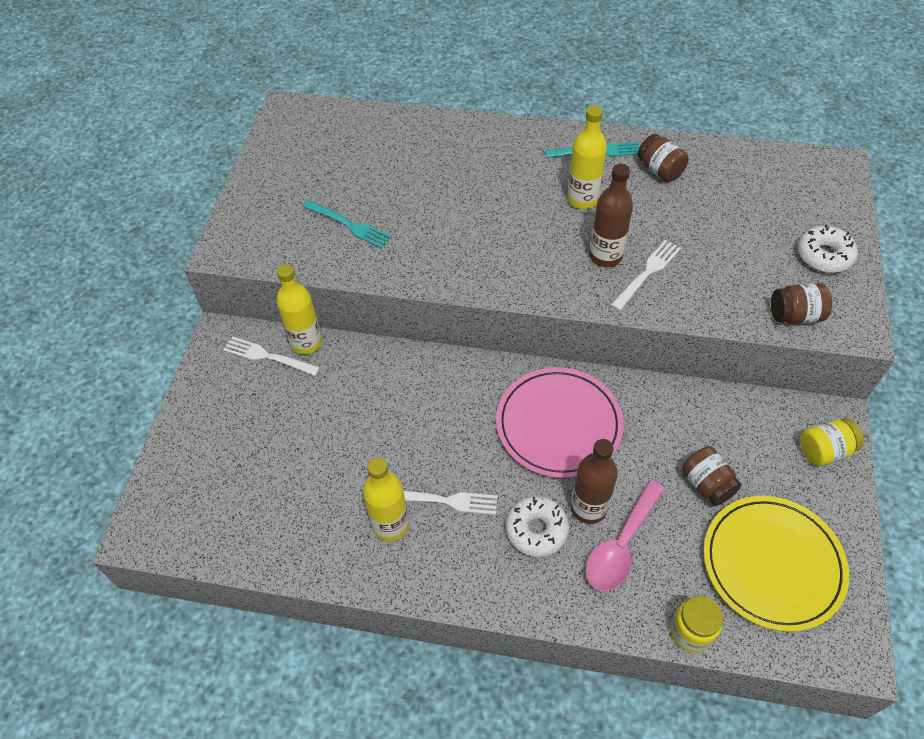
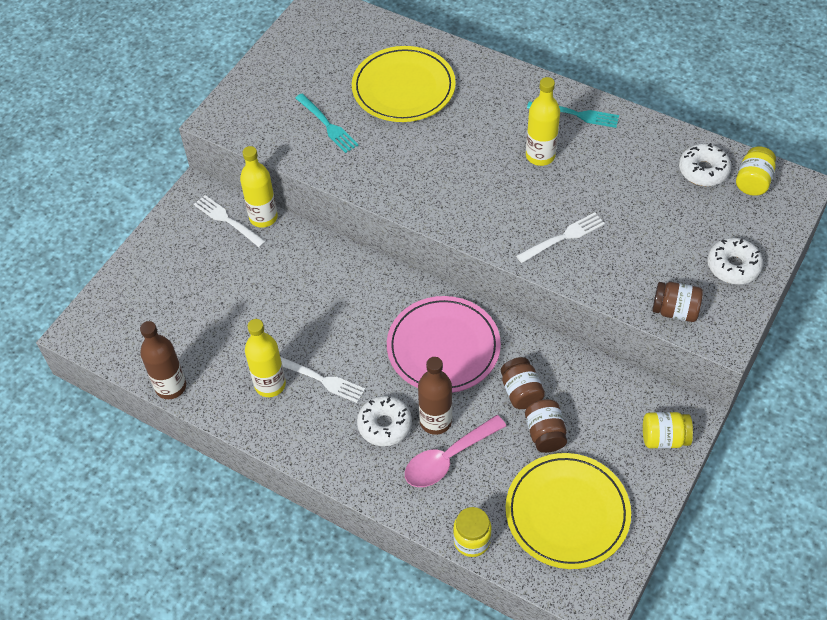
camera: 20 degrees right, 0 degrees up
(412, 168) = (403, 88): none -> yellow plate
(605, 256) = (534, 212): brown bottle -> brown bottle (171, 387)
(659, 170) = (625, 147): brown jar -> brown jar (521, 392)
(744, 173) = (703, 170): none -> white donut
(795, 171) = (753, 182): none -> yellow jar

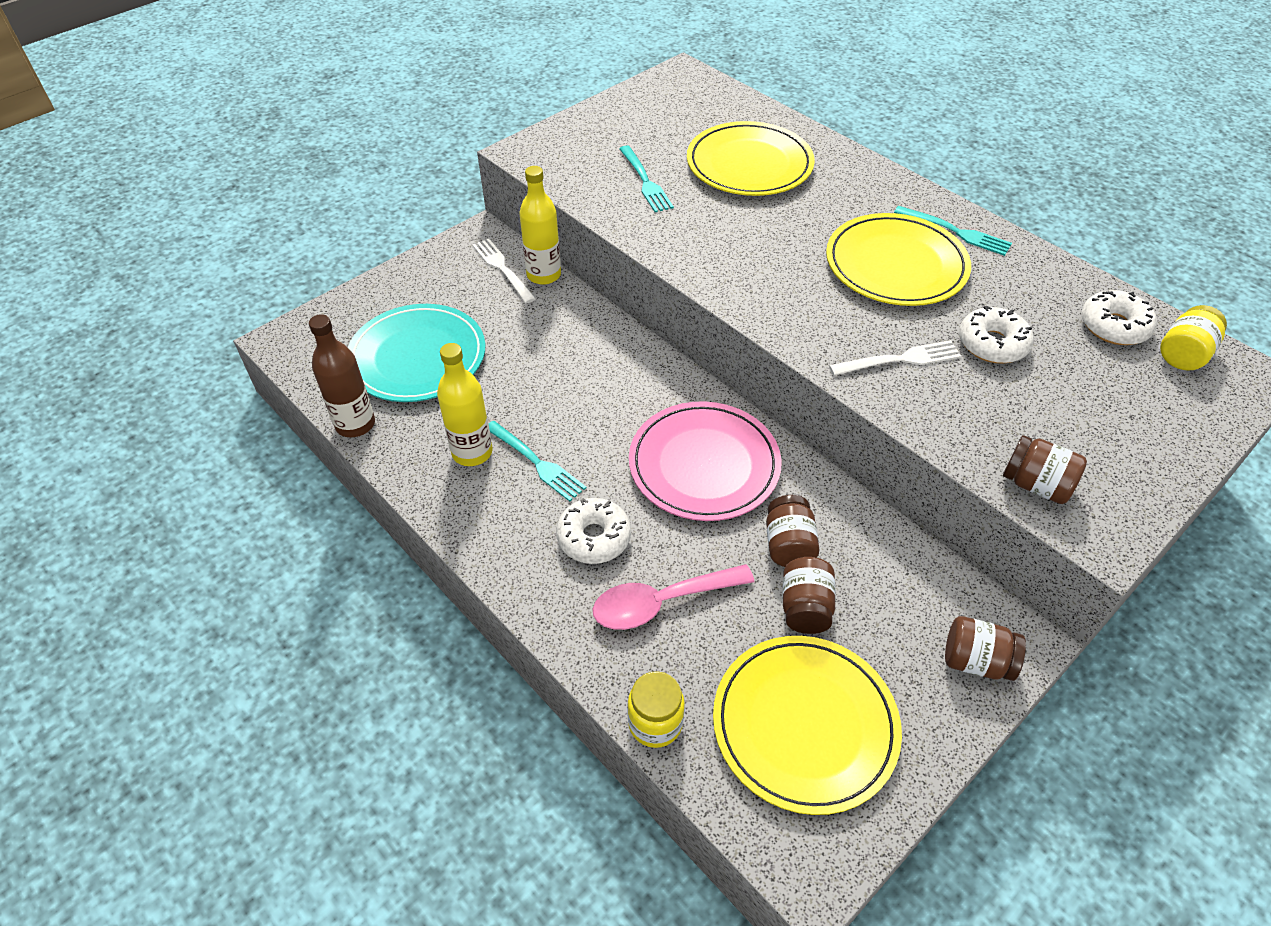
camera: 15 degrees right, 5 degrees down
(193, 317) = (417, 357): none -> turquoise plate
(321, 379) = (536, 462): white fork -> turquoise fork
(435, 421) = (661, 551): brown bottle -> none
(540, 156) = (896, 265): yellow bottle -> yellow plate
(664, 438) = (976, 661): yellow jar -> brown jar
(733, 266) = (1135, 449): white donut -> white donut (992, 344)

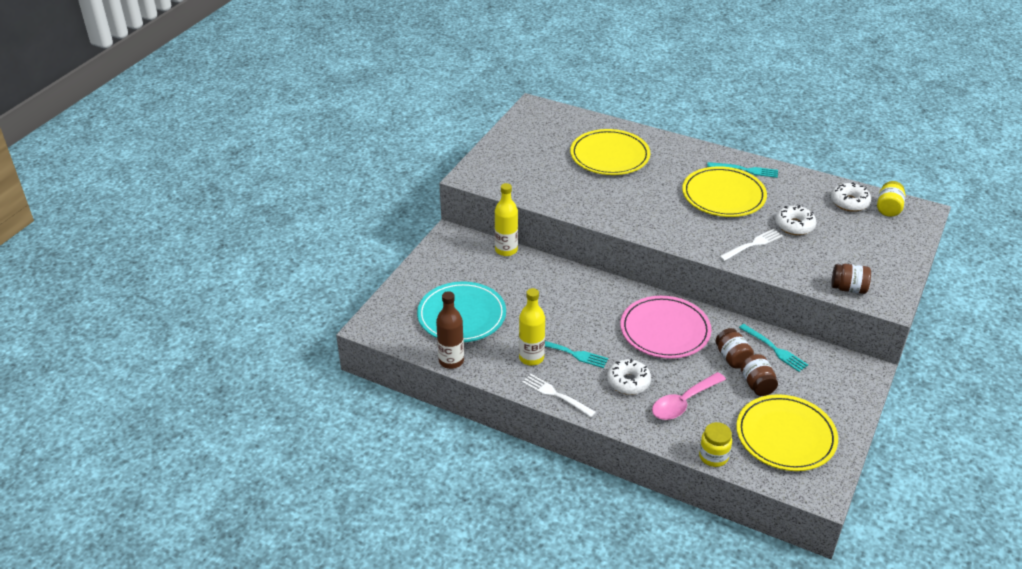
camera: 20 degrees left, 10 degrees down
(502, 269) = (478, 252): white fork -> white fork (556, 395)
(645, 181) = (555, 179): turquoise fork -> turquoise fork (774, 349)
(976, 661) = (851, 385): brown jar -> none

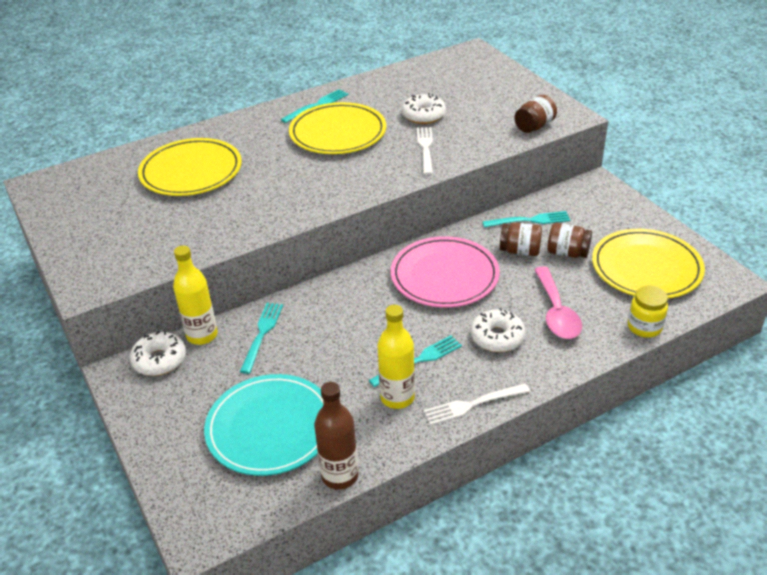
camera: 55 degrees left, 0 degrees up
(530, 274) = (262, 334): none -> turquoise fork
(849, 202) = (424, 76): white donut -> white donut (159, 360)
(888, 208) = (452, 63): yellow jar -> none

